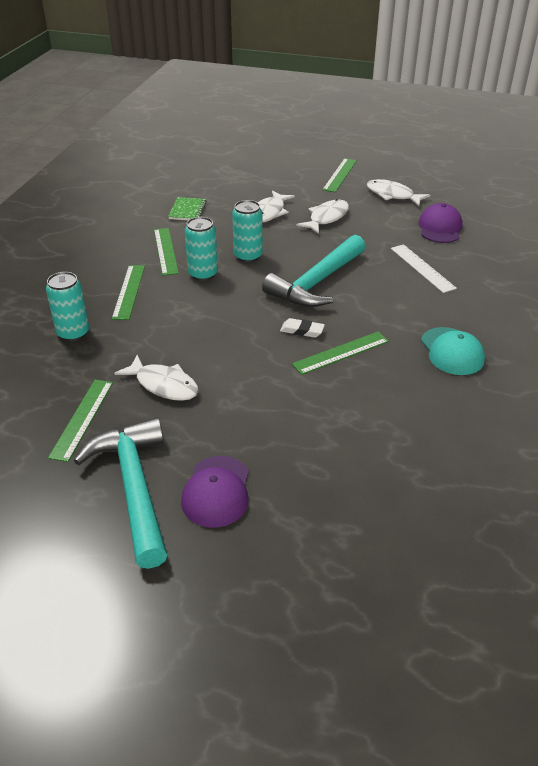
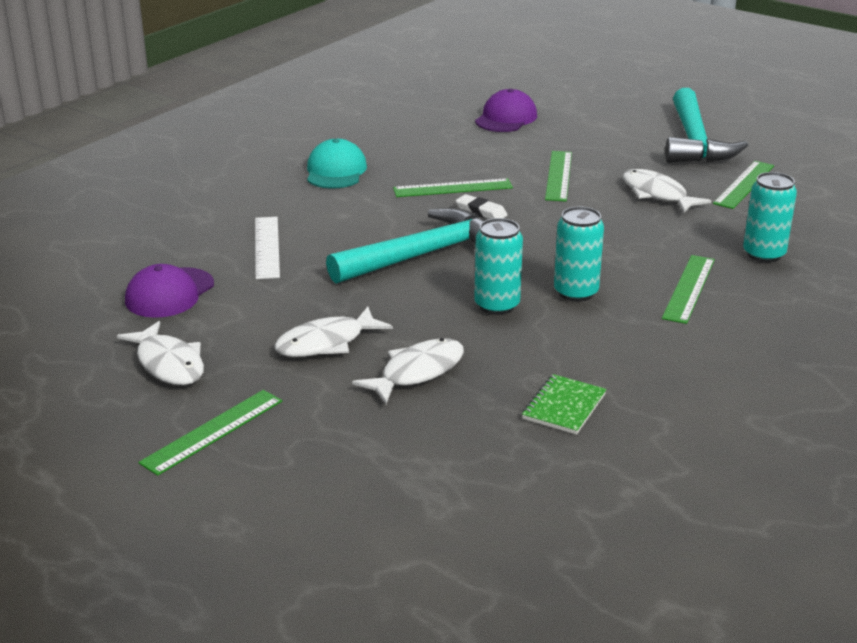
camera: 160 degrees left, 10 degrees down
(165, 251) = (623, 336): green ruler -> green ruler (558, 175)
(216, 491) = (625, 130): purple cap -> purple cap (506, 118)

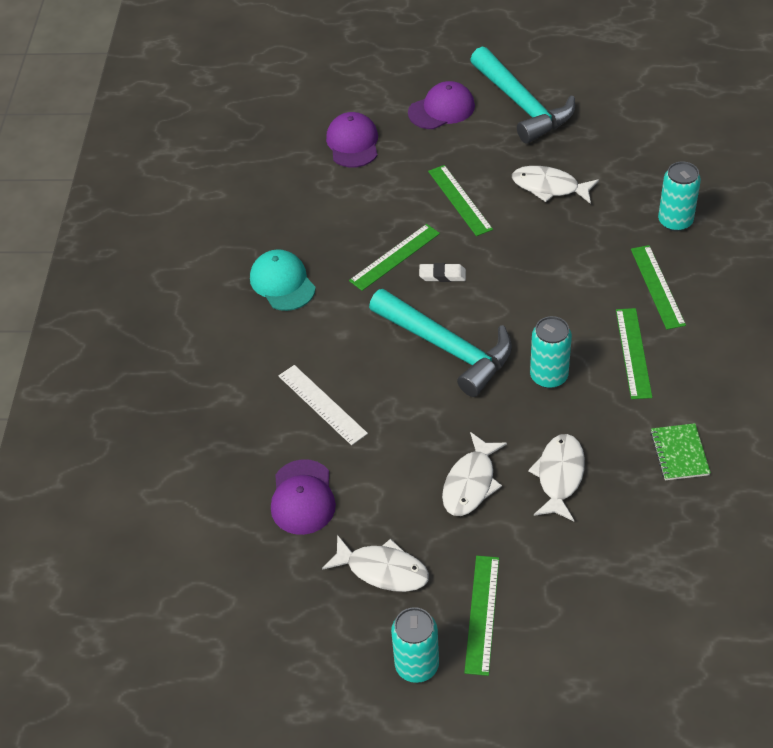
camera: 30 degrees left, 20 degrees up
(424, 255) = (447, 348): turquoise hammer -> turquoise hammer turned 105 degrees clockwise
(576, 292) = (588, 332): turquoise can -> turquoise can (417, 665)
(613, 123) = (441, 109): none -> purple cap
(744, 184) = (599, 143): green ruler -> green ruler (633, 353)

